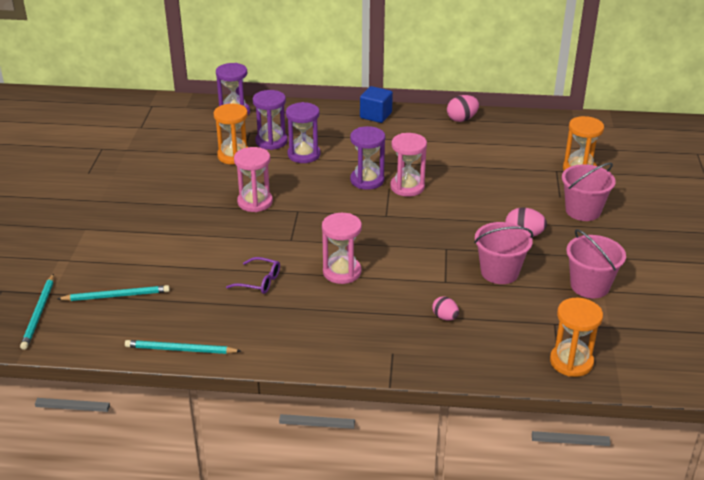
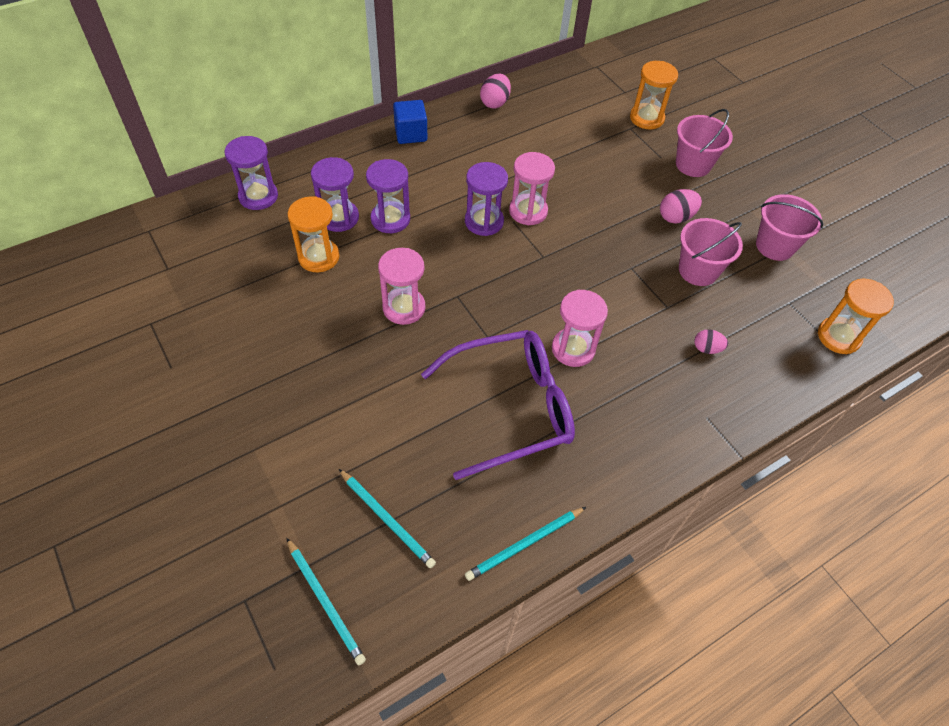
camera: 40 degrees left, 20 degrees up
(116, 296) = (387, 519): turquoise pencil -> turquoise pencil turned 90 degrees clockwise
(259, 281) = (511, 407): purple glasses -> purple glasses, size x2.41

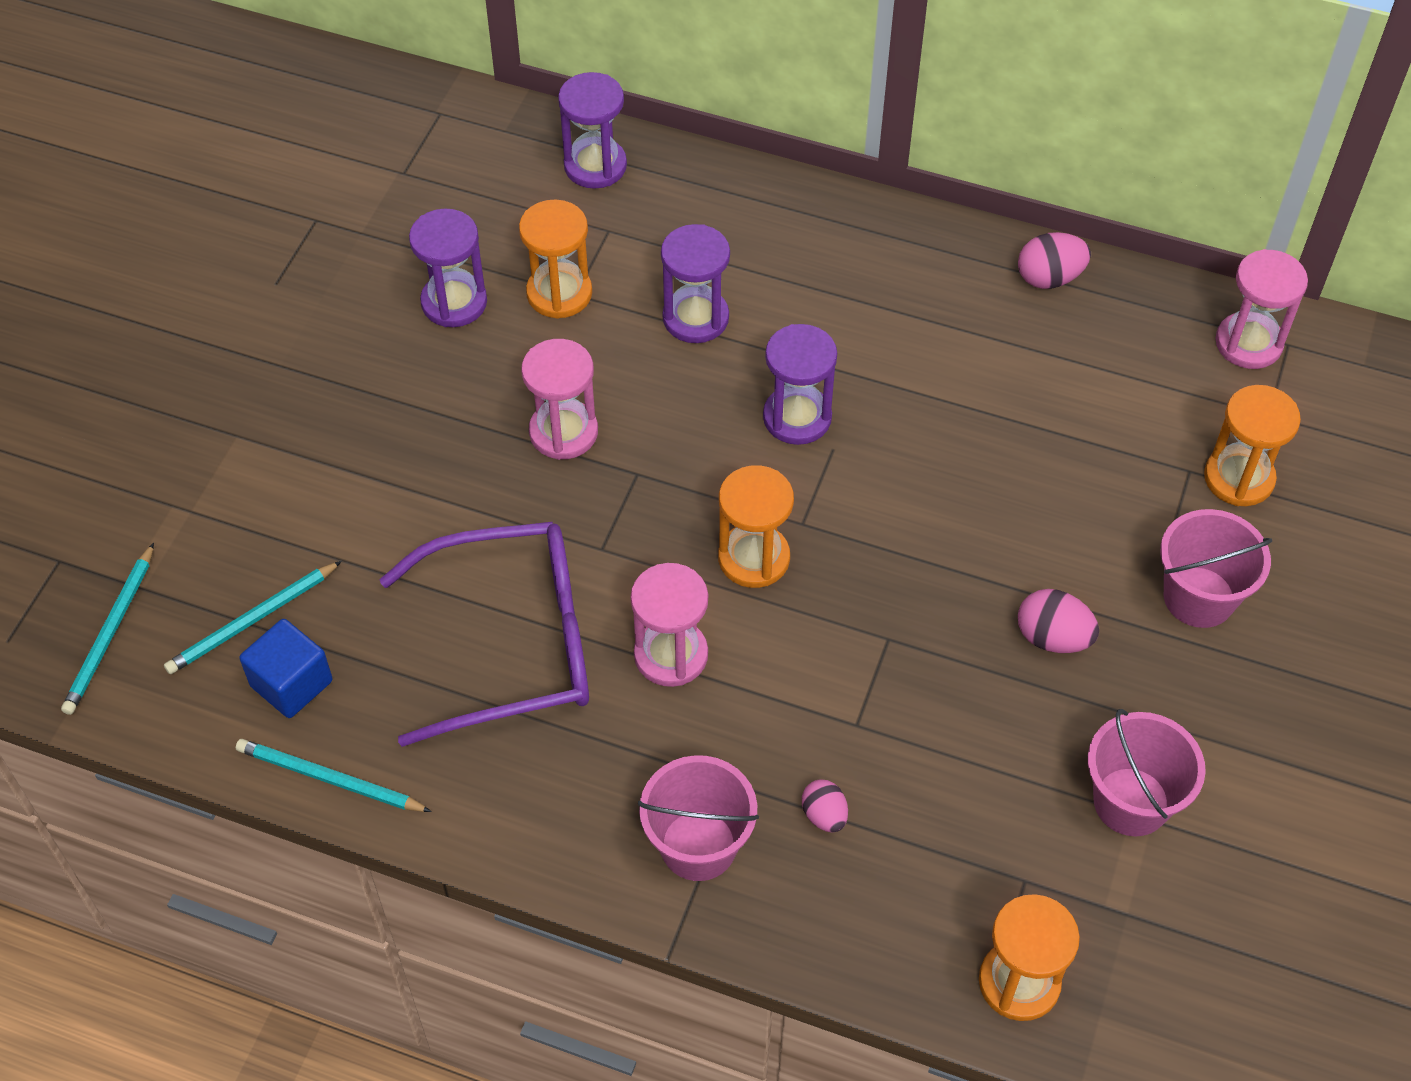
camera: 55 degrees right, 0 degrees up
(339, 217) = (643, 266): purple hourglass -> purple hourglass (454, 302)
(387, 519) = (252, 621): turquoise pencil -> turquoise pencil turned 45 degrees clockwise
(410, 134) = (875, 231): blue cube -> blue cube (291, 683)
(511, 407) = (513, 644): purple glasses -> purple glasses turned 45 degrees counterclockwise
(528, 211) = (870, 454): pink hourglass -> pink hourglass (1248, 343)
(546, 285) = (754, 558): none -> orange hourglass
(698, 270) = (969, 725): pink bucket -> pink bucket (698, 845)

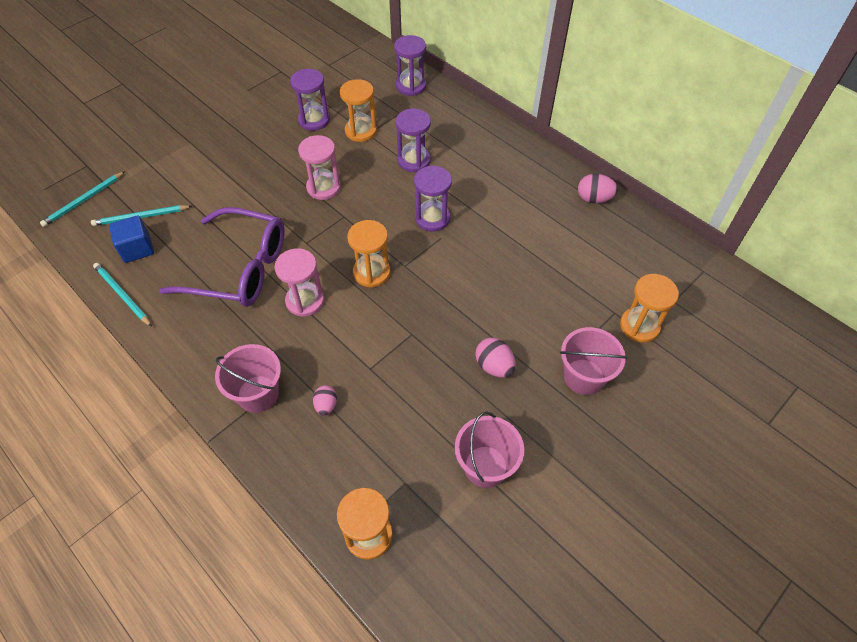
camera: 25 degrees right, 0 degrees up
(1248, 343) = (682, 263): pink hourglass -> none

